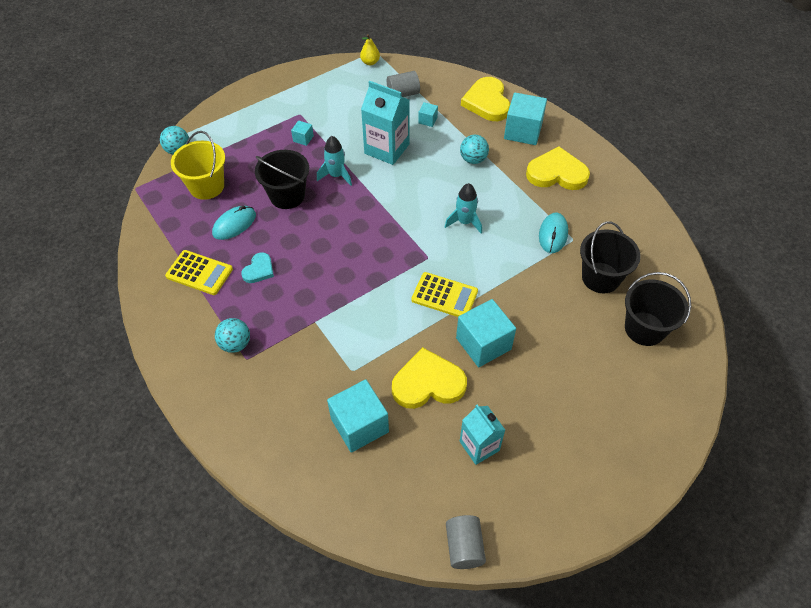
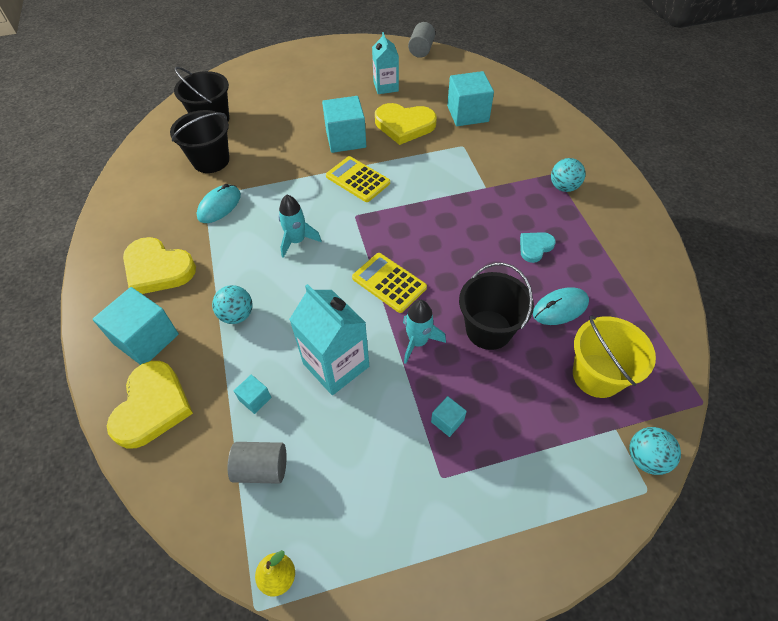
camera: 160 degrees left, 0 degrees up
(199, 273) = (602, 261): yellow calculator -> yellow calculator (389, 283)

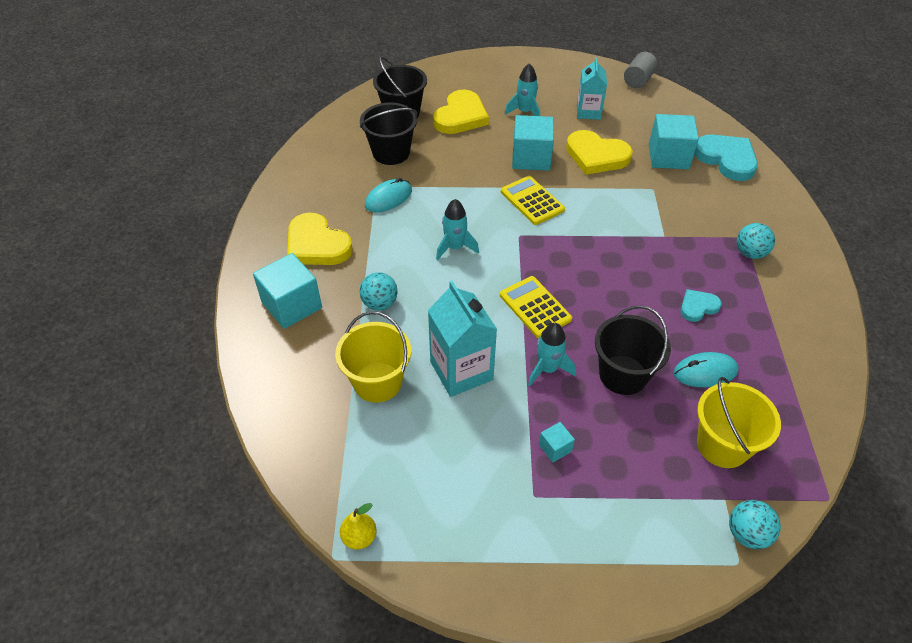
camera: 15 degrees right, 5 degrees down
(152, 406) = (283, 365): yellow heart -> yellow heart (461, 116)
(255, 399) = (377, 382): turquoise cube -> yellow bucket
(261, 468) = (368, 443): grey cylinder -> none
(328, 97) = (525, 112): none -> turquoise rocket
(517, 106) = (726, 159): none -> turquoise heart

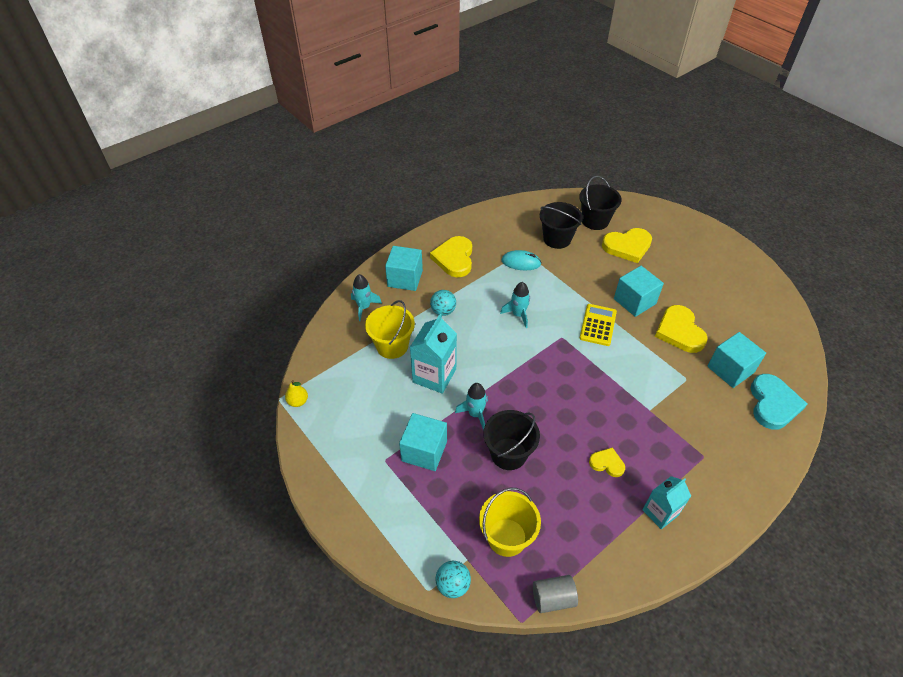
camera: 50 degrees right, 0 degrees up
(525, 112) = (672, 272): turquoise rocket -> turquoise rocket (364, 307)
(535, 307) = (514, 380): yellow calculator -> none
(555, 448) = (424, 451): turquoise cube -> turquoise cube, size x2.14
(588, 112) = (716, 302): turquoise carton -> turquoise carton (660, 512)
(638, 80) = (788, 308): grey cylinder -> grey cylinder (553, 598)
(698, 307) = (607, 463): turquoise heart -> yellow heart
(705, 372) = (555, 497): turquoise mouse -> none
(750, 253) = (692, 468): turquoise ball -> none

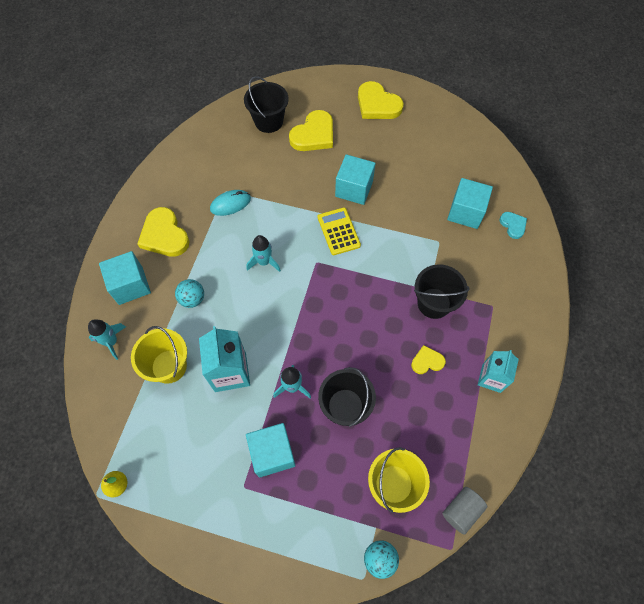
camera: 35 degrees left, 15 degrees up
(557, 239) = (247, 160): black bucket -> black bucket (434, 303)
(679, 331) = (407, 198): yellow heart -> yellow heart (377, 104)
(773, 404) = (513, 225): turquoise heart -> turquoise heart, size x0.54

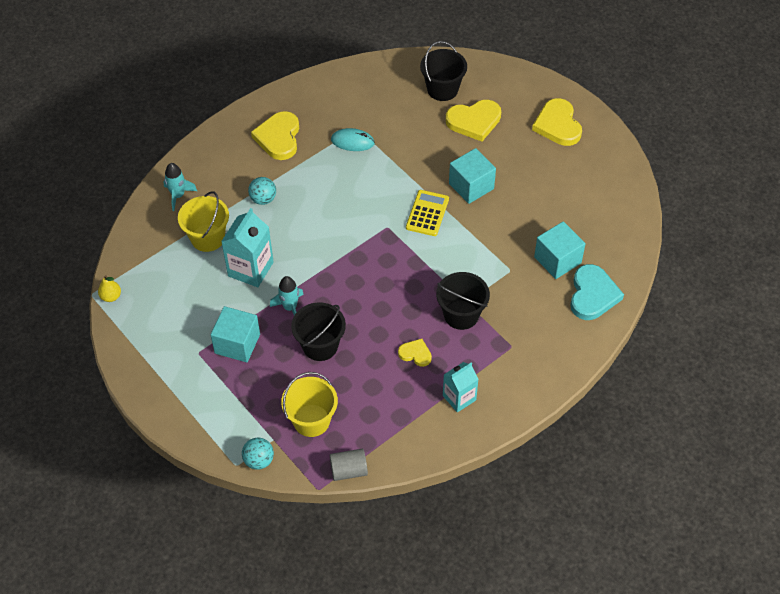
camera: 35 degrees right, 10 degrees down
(130, 285) = (223, 162): turquoise cube -> none
(264, 262) = (343, 203): turquoise rocket -> none
(513, 225) = (592, 295): turquoise heart -> turquoise heart, size x1.85

